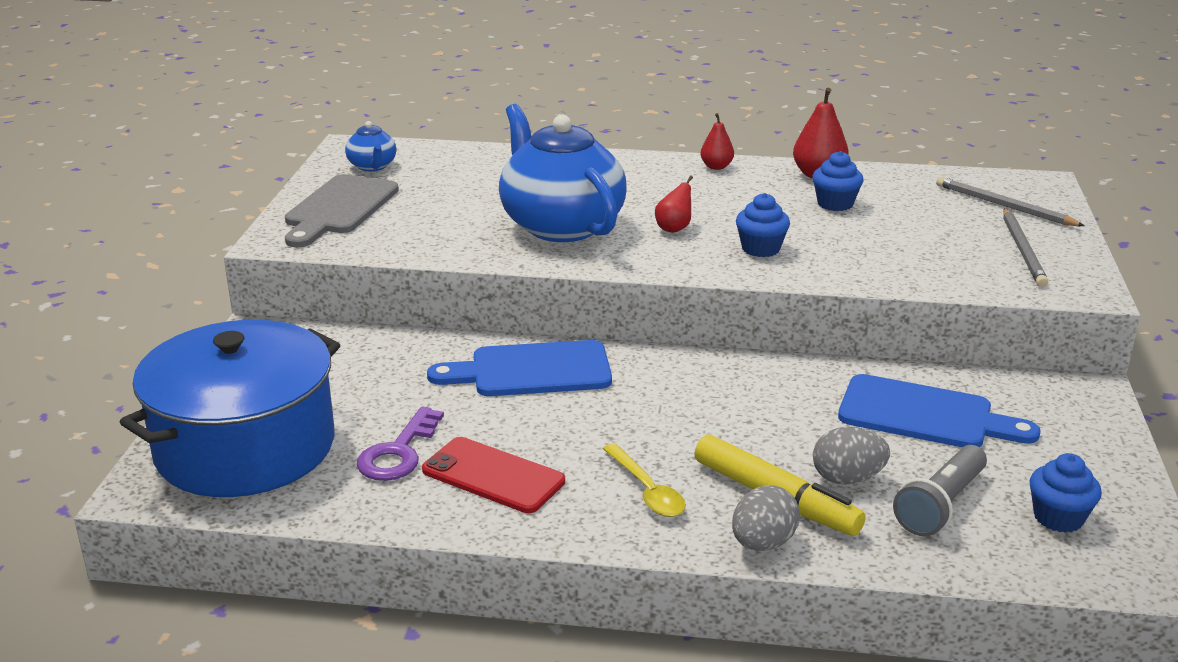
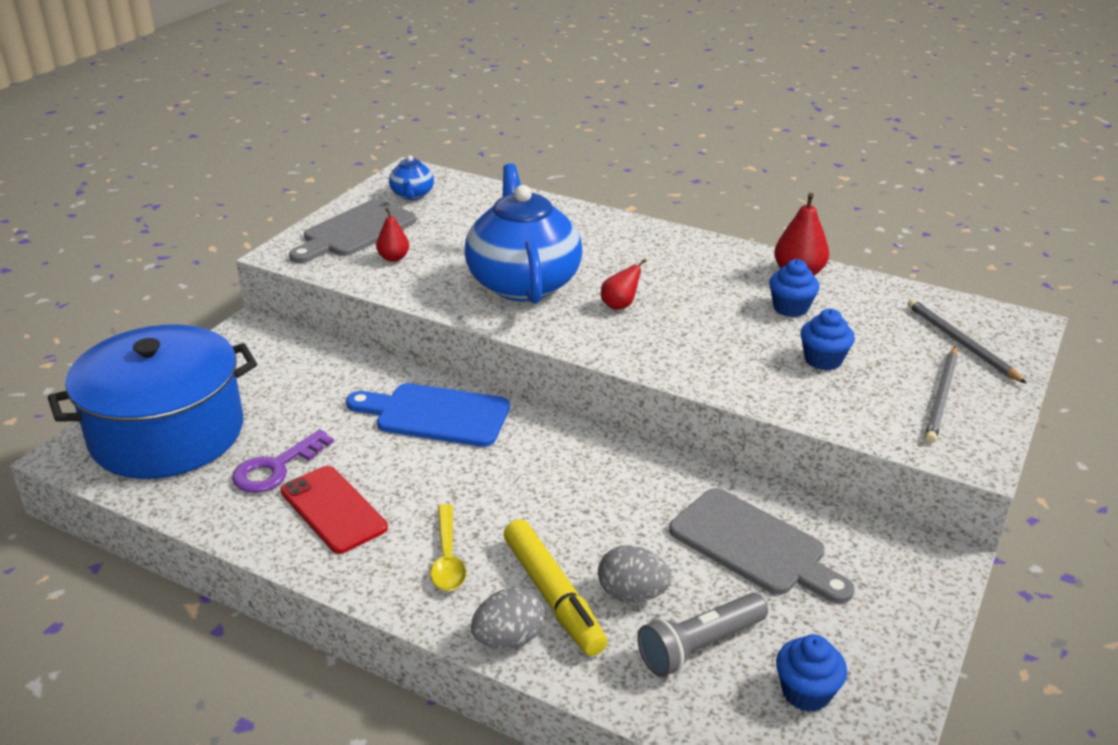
camera: 20 degrees right, 5 degrees up
(716, 167) = (708, 247): red pear -> red pear (393, 258)
(760, 249) = (682, 342): blue cupcake -> blue cupcake (823, 360)
(924, 415) = (754, 546): blue cutting board -> grey cutting board

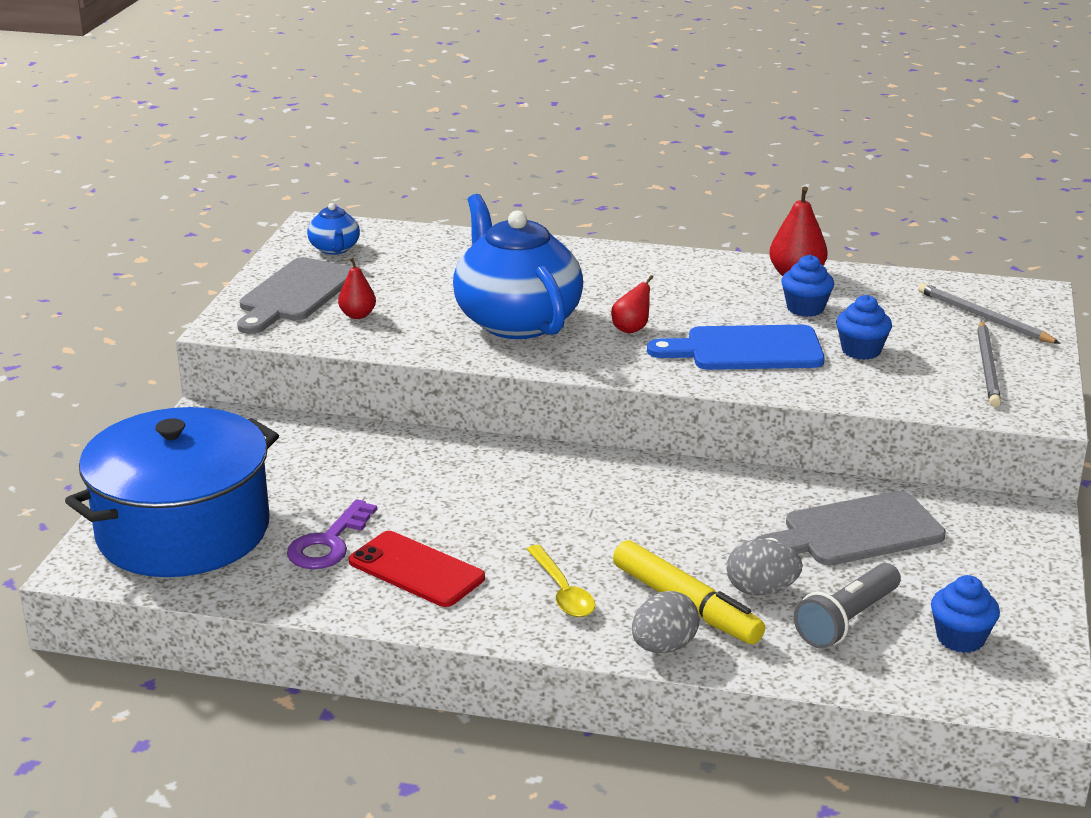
camera: 15 degrees left, 5 degrees down
(436, 415) = (471, 469): blue cutting board -> blue cutting board (746, 349)
(754, 546) = (855, 532): grey cutting board -> grey cutting board turned 135 degrees clockwise

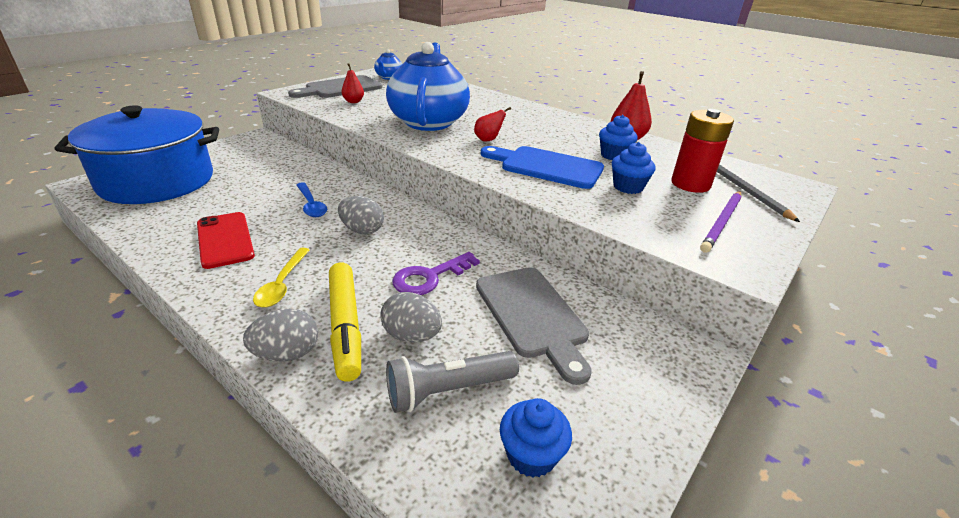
camera: 25 degrees right, 5 degrees up
(329, 543) = (208, 209): purple key -> purple key (430, 277)
(455, 494) = (311, 205): none -> blue spoon
(565, 504) = (362, 230): none -> grey egg
(855, 532) = (533, 315): grey cutting board -> grey cutting board turned 120 degrees counterclockwise
(922, 326) = (690, 184): none -> red battery
(987, 367) = (722, 222): grey pencil -> purple pencil

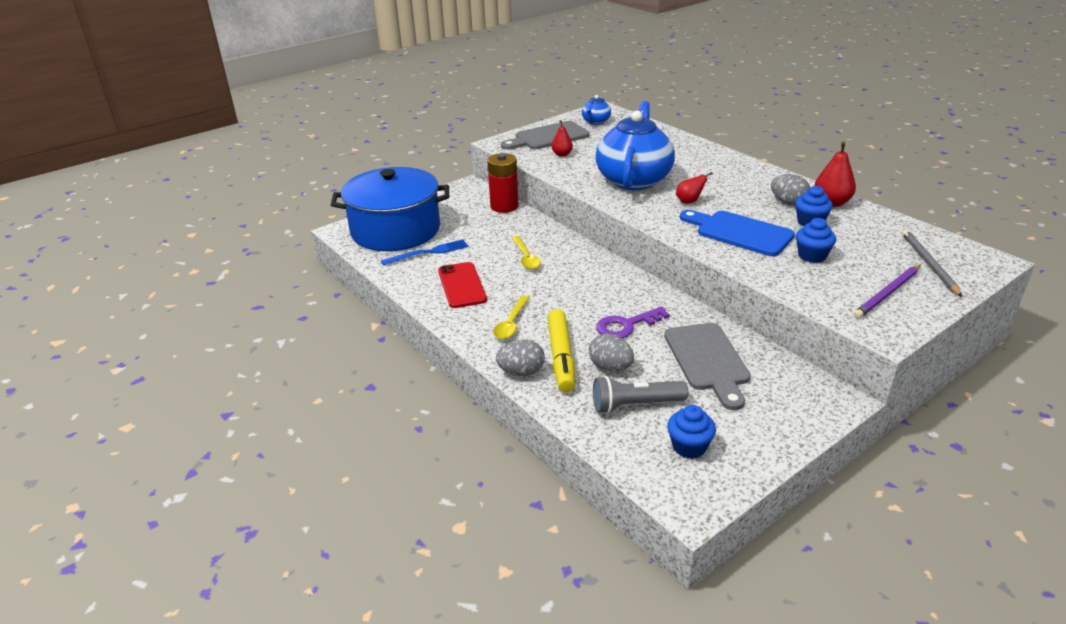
camera: 15 degrees right, 0 degrees up
(190, 204) = (428, 253): none -> blue fork
(311, 205) = (526, 258): blue spoon -> yellow spoon
(362, 230) = (571, 283): grey egg -> grey egg (788, 203)
(690, 184) = (875, 255): red battery -> red battery (504, 206)

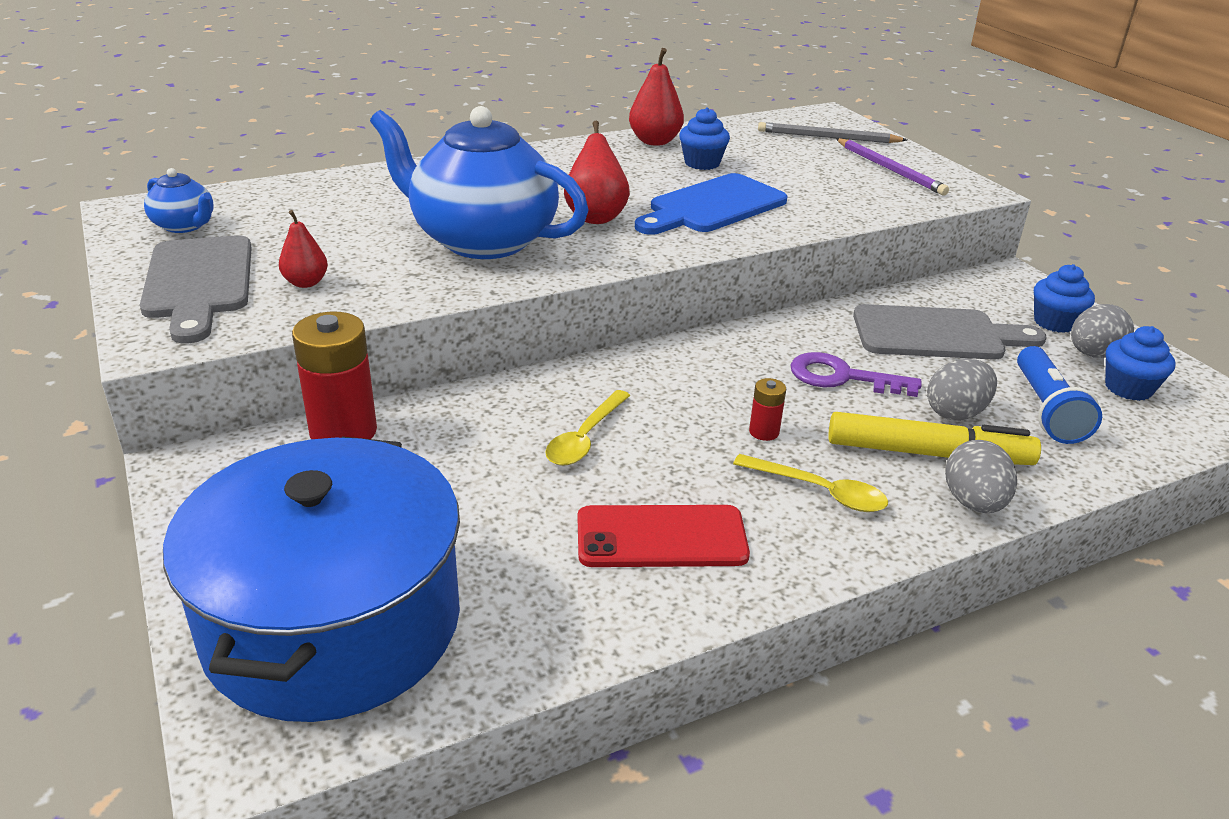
camera: 80 degrees left, 0 degrees up
(428, 253) = (490, 574): blue fork -> none
(526, 258) = (585, 438): yellow spoon -> yellow spoon turned 120 degrees clockwise
(555, 304) = (764, 432): none -> red battery
(626, 325) = (842, 377): purple key -> purple key turned 120 degrees clockwise
(635, 405) = (1046, 410): grey flashlight -> blue flashlight
(689, 201) = (595, 217): red pear -> red pear, size x1.60
(788, 203) = (640, 162): grey egg -> grey egg (1093, 354)
(812, 256) = (793, 182): blue cupcake -> blue cupcake (1054, 322)

